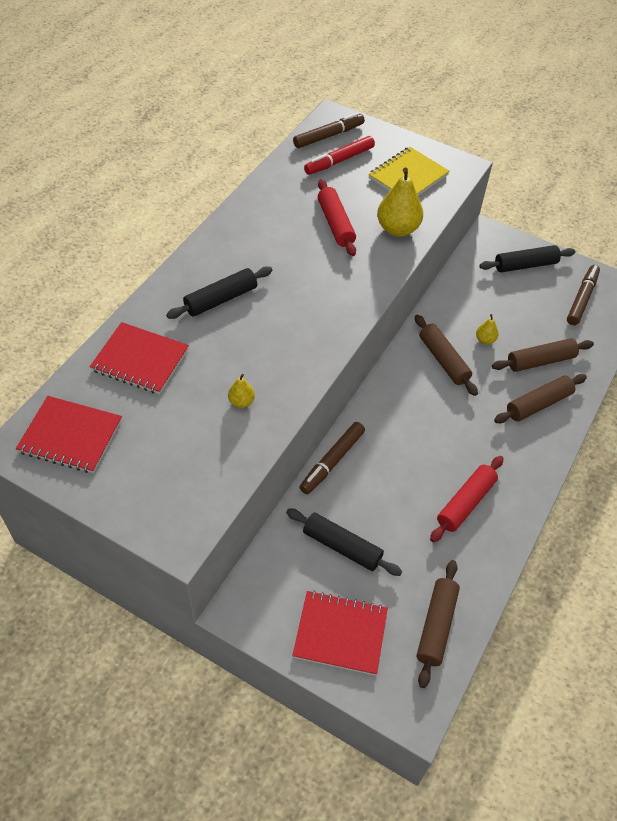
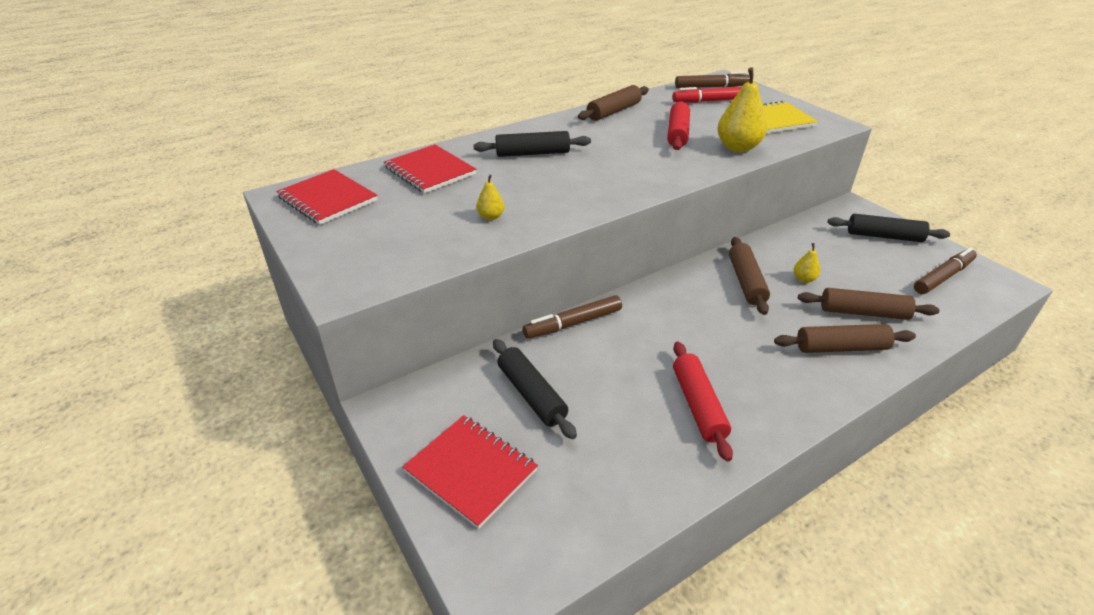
camera: 30 degrees right, 15 degrees down
(436, 626) = (586, 510): brown rolling pin -> brown rolling pin (614, 111)
(465, 503) = (698, 405): red rolling pin -> red rolling pin turned 75 degrees counterclockwise

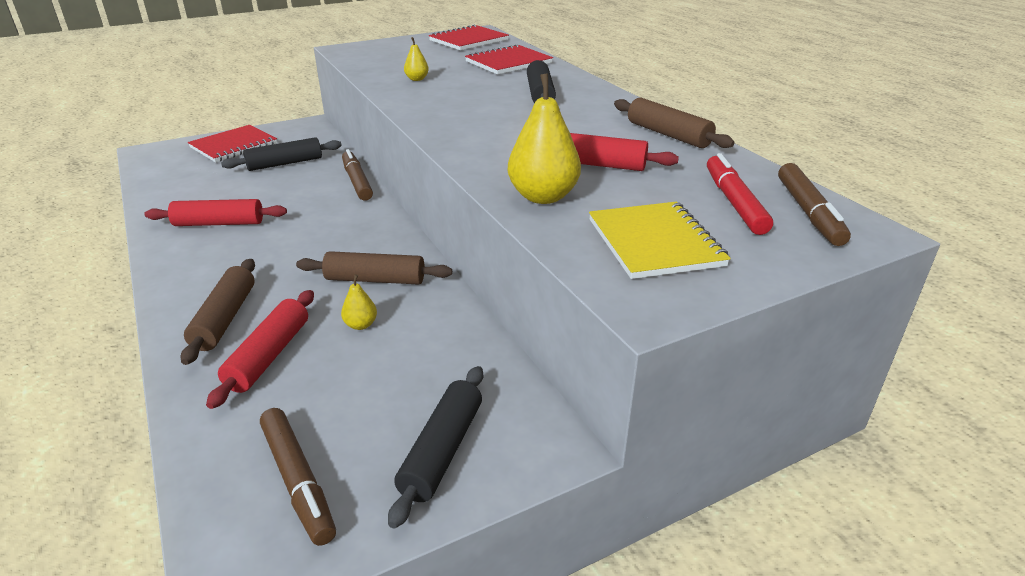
camera: 95 degrees right, 5 degrees down
(863, 313) = (269, 355): brown rolling pin -> red rolling pin

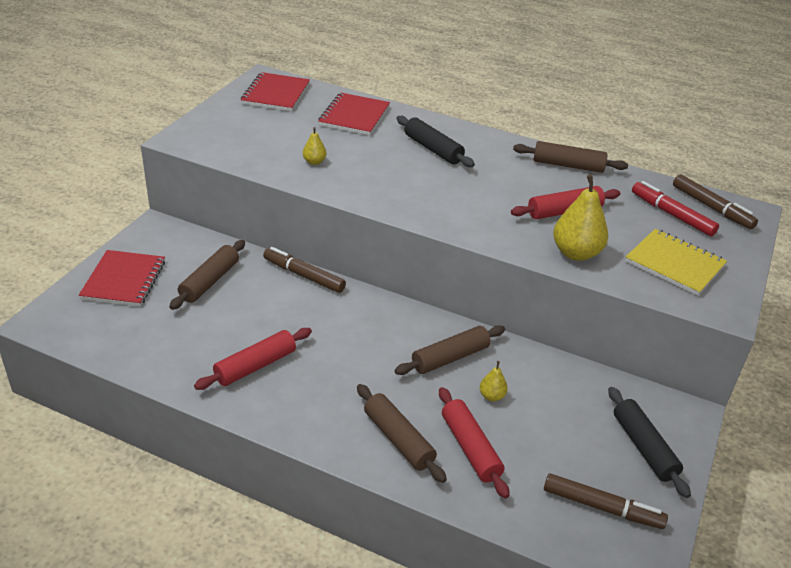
camera: 40 degrees left, 5 degrees up
(285, 163) = (209, 281): black rolling pin -> brown rolling pin

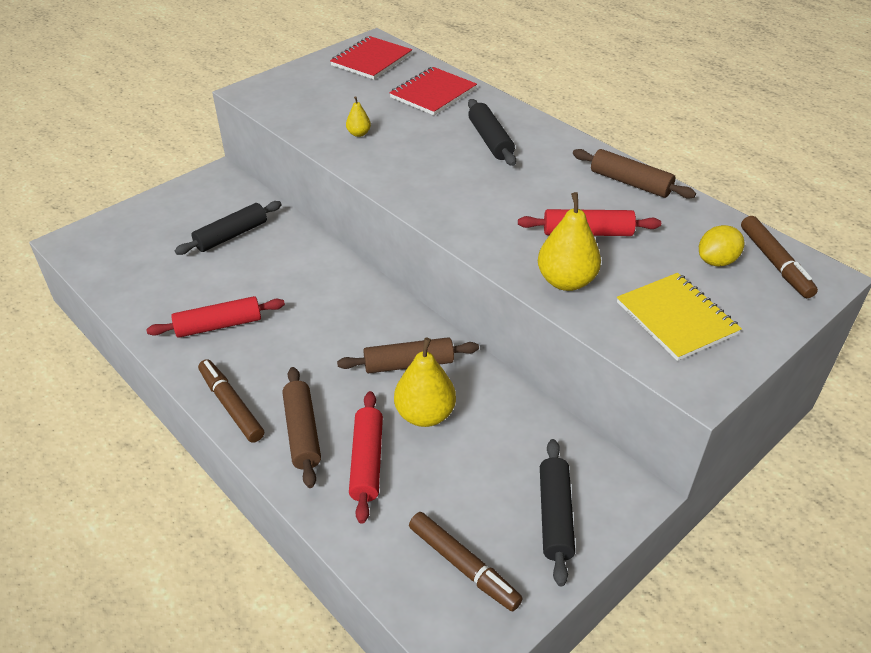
camera: 25 degrees right, 5 degrees up
(124, 280) = (159, 218): red notebook -> none
(209, 281) = (231, 235): brown rolling pin -> black rolling pin
(304, 275) = (320, 248): brown marker -> brown marker (231, 405)
(492, 396) = (425, 414): yellow pear -> yellow pear, size x2.02
(672, 214) = (716, 261): red marker -> yellow lemon

